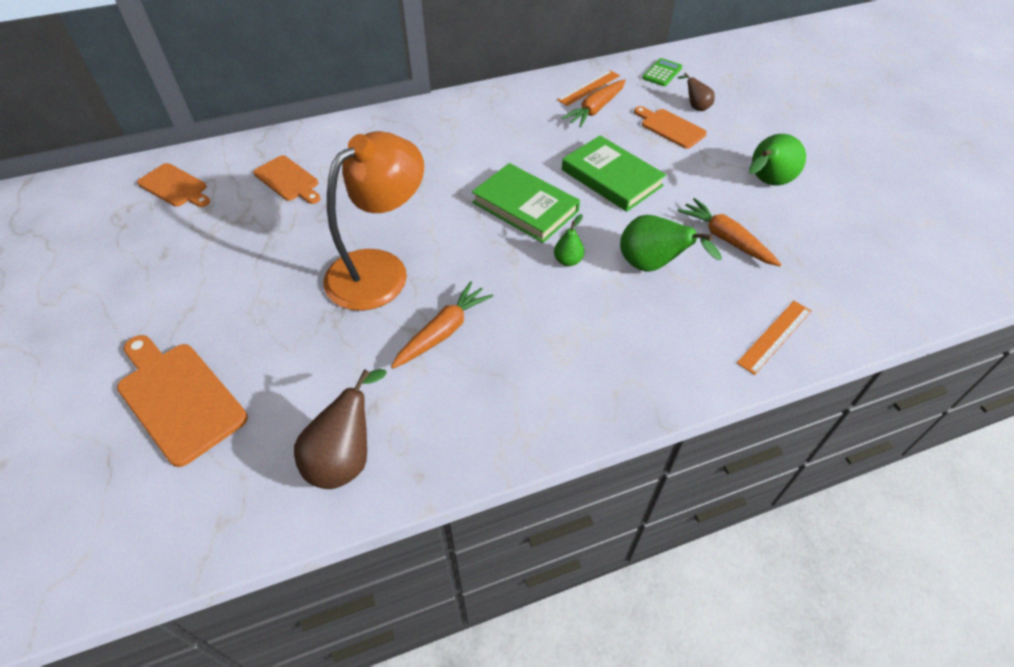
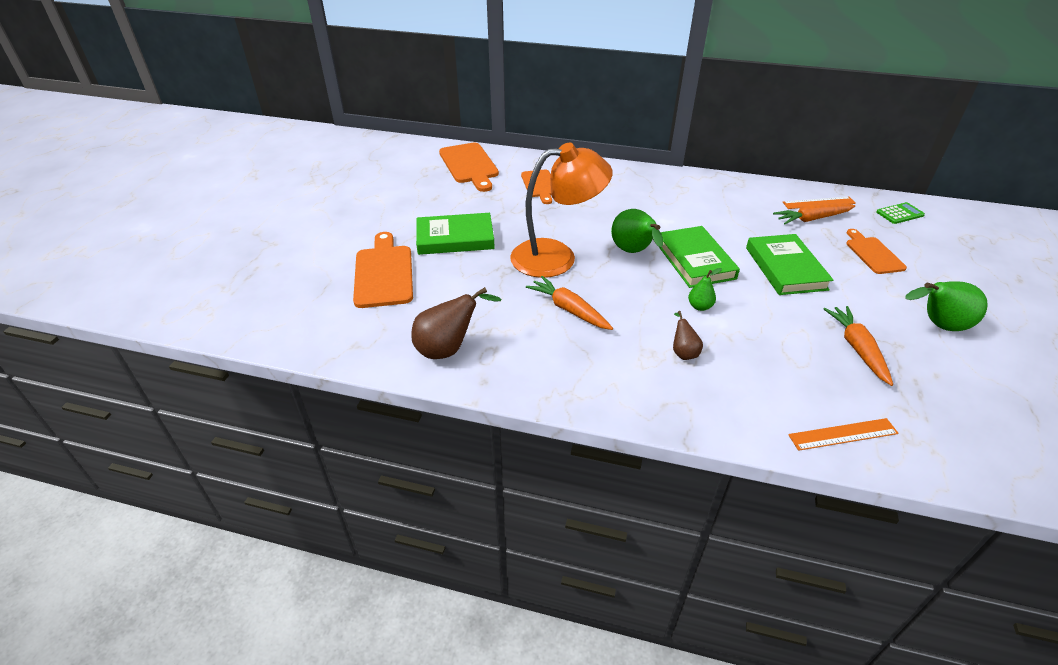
camera: 35 degrees right, 10 degrees down
(175, 186) = (469, 165): orange cutting board -> orange cutting board, size x1.57
(237, 301) = (455, 238): none -> green book
(443, 331) = (569, 309): orange carrot -> orange carrot turned 120 degrees counterclockwise
(652, 266) = (769, 339): green pear -> green pear (633, 252)
(695, 107) = (912, 247): brown pear -> brown pear (683, 352)

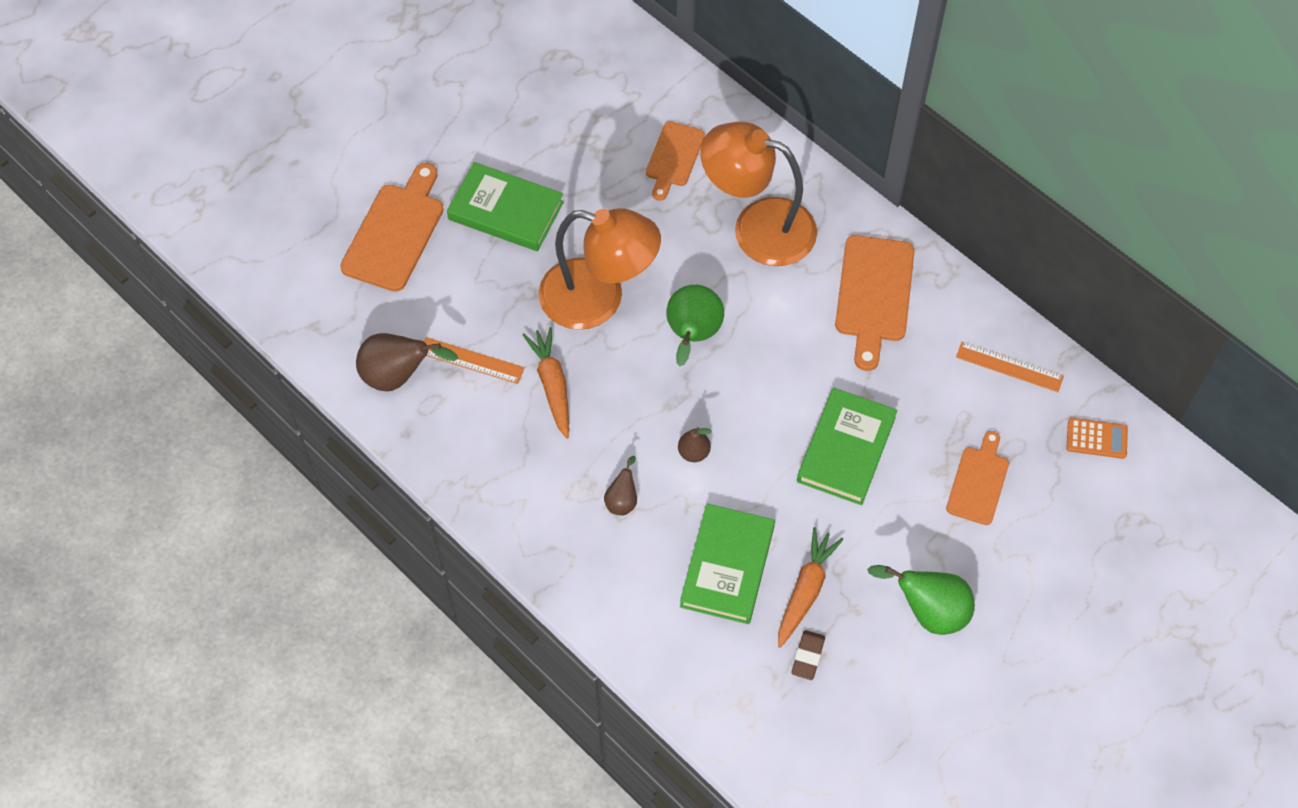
camera: 30 degrees right, 20 degrees up
(469, 165) = (613, 72): orange cutting board -> orange cutting board (874, 294)
(618, 196) = (757, 227): none -> orange lamp
(695, 260) = (751, 384): green book -> green book (727, 566)
(699, 306) = (693, 452): green pear -> brown pear
(811, 219) = (967, 390): orange carrot -> none
(843, 434) = (686, 666): orange ruler -> orange ruler (471, 361)
(899, 214) = (1096, 438): green calculator -> orange calculator
(908, 386) = (807, 656): none -> brown eraser

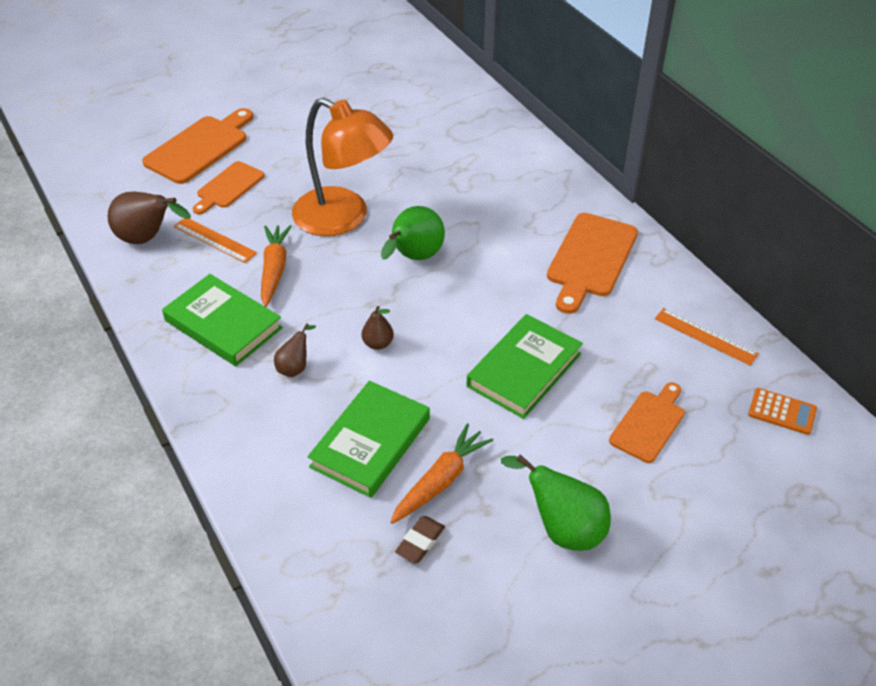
camera: 15 degrees right, 15 degrees down
(506, 211) = (295, 149): green book -> green book (223, 324)
(674, 157) = (449, 139): orange cutting board -> orange cutting board (228, 187)
(757, 227) = (502, 195): orange lamp -> none

